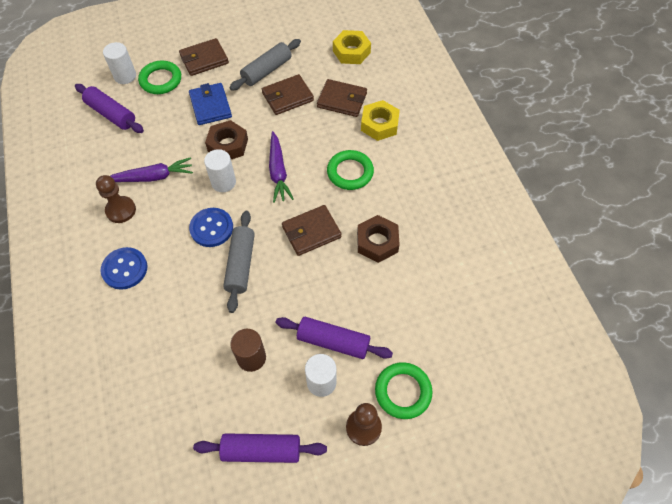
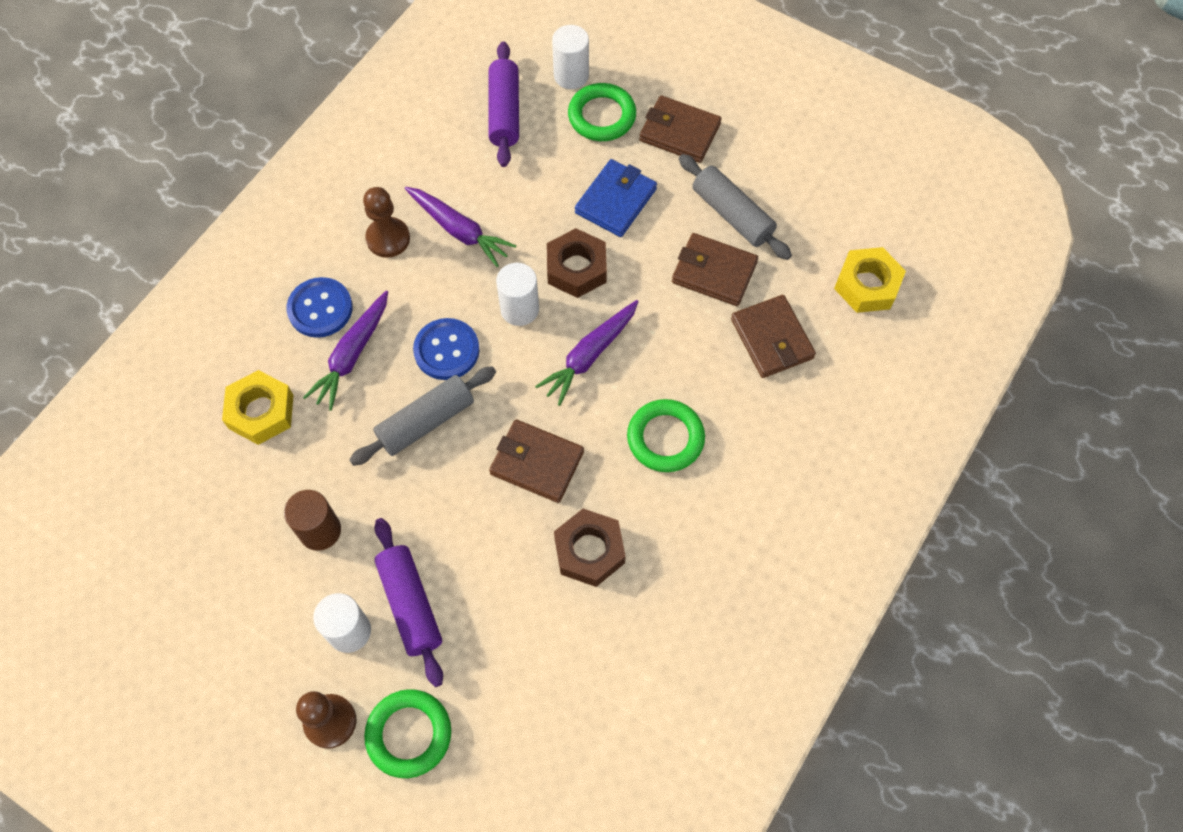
camera: 50 degrees right, 5 degrees up
(168, 272) = (352, 355): none -> purple carrot
(261, 450) = (222, 630): purple rolling pin -> none
(267, 71) = (732, 214): grey rolling pin -> grey rolling pin turned 45 degrees clockwise
(379, 124) = (776, 415): yellow nut -> yellow nut (261, 412)

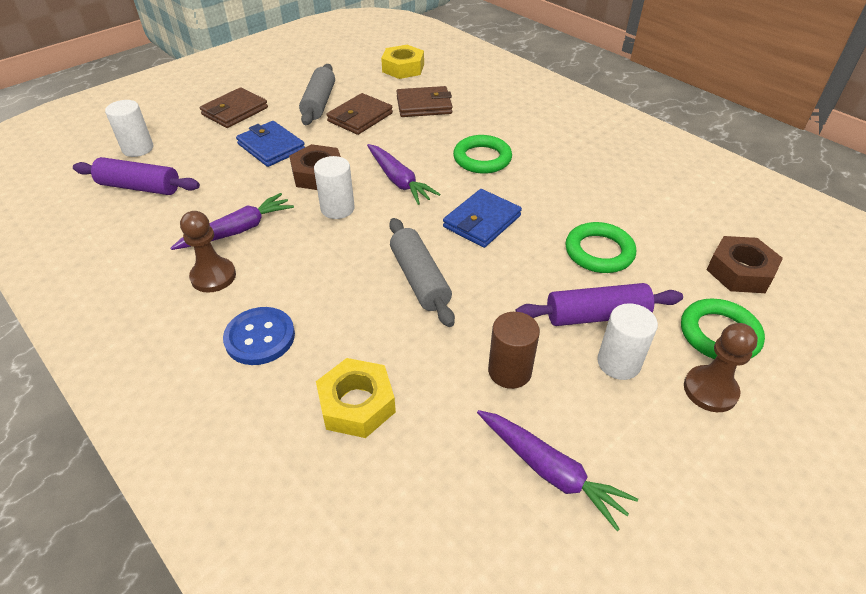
camera: 75 degrees left, 20 degrees down
(352, 355) = (326, 320): purple carrot -> purple carrot (550, 471)
(446, 350) = (354, 256): blue button -> none
(537, 463) = (482, 221): brown wallet -> blue wallet
(589, 551) = (564, 207): brown nut -> brown nut (740, 271)
(602, 116) = (190, 141): green ring -> green ring (599, 252)
(732, 214) = (319, 103): grey rolling pin -> grey rolling pin turned 60 degrees counterclockwise

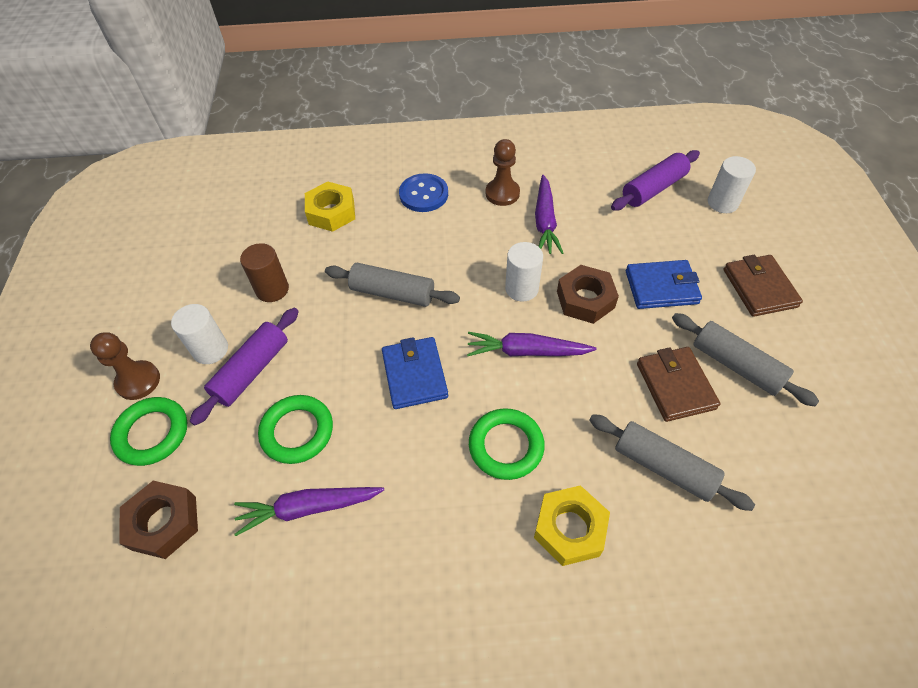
camera: 130 degrees right, 10 degrees up
(403, 68) = (792, 511): yellow nut -> yellow nut (570, 528)
(424, 105) = (663, 467): brown wallet -> grey rolling pin
(550, 471) = (203, 263): purple carrot -> purple carrot (308, 508)

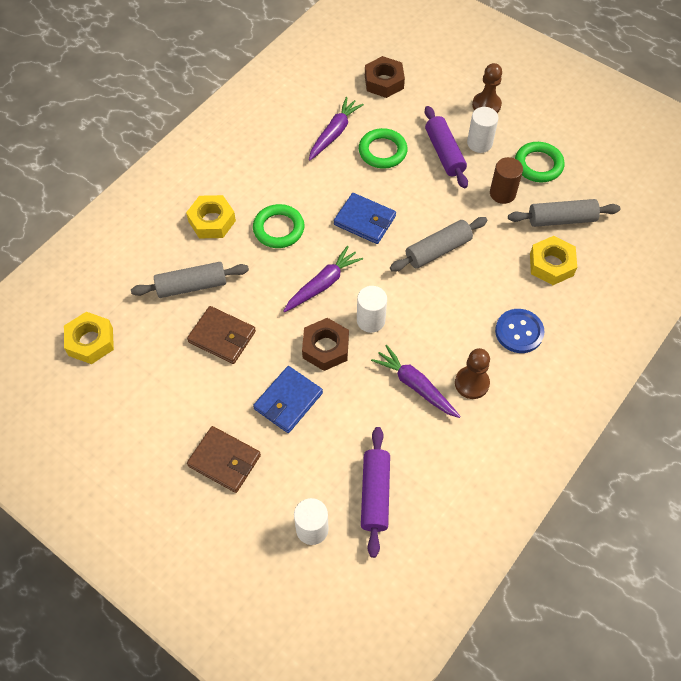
camera: 130 degrees right, 5 degrees up
(152, 433) = (443, 97): green ring -> green ring (538, 165)
(736, 365) = (197, 382): grey rolling pin -> grey rolling pin (561, 219)
(835, 503) = (90, 341): none -> yellow nut

